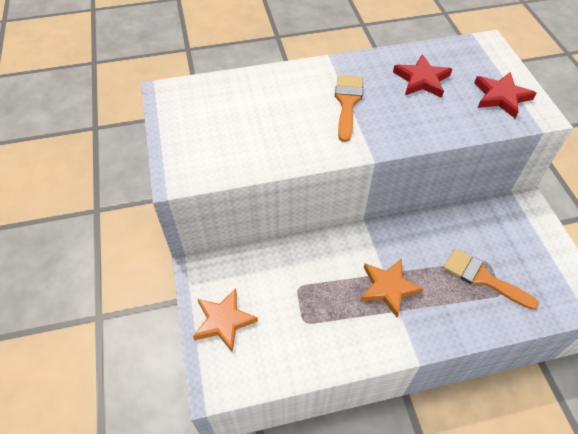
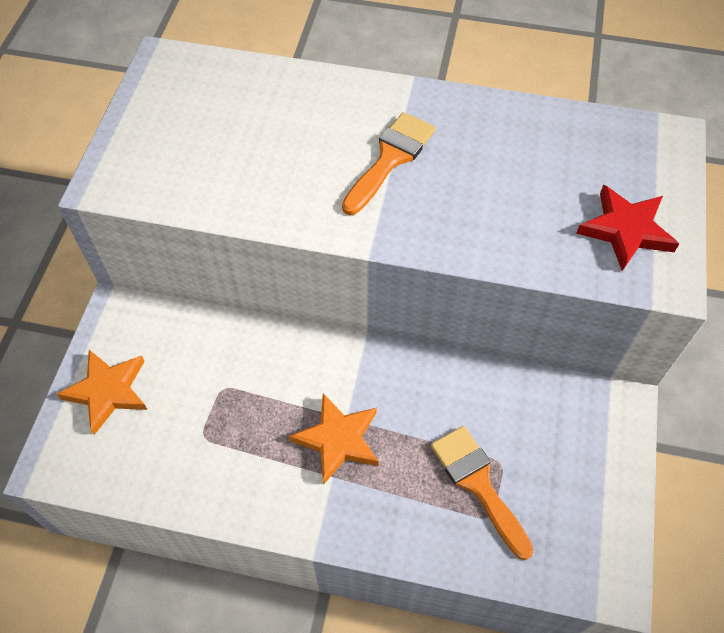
camera: 25 degrees right, 5 degrees up
(422, 80) = (523, 161): red star -> none

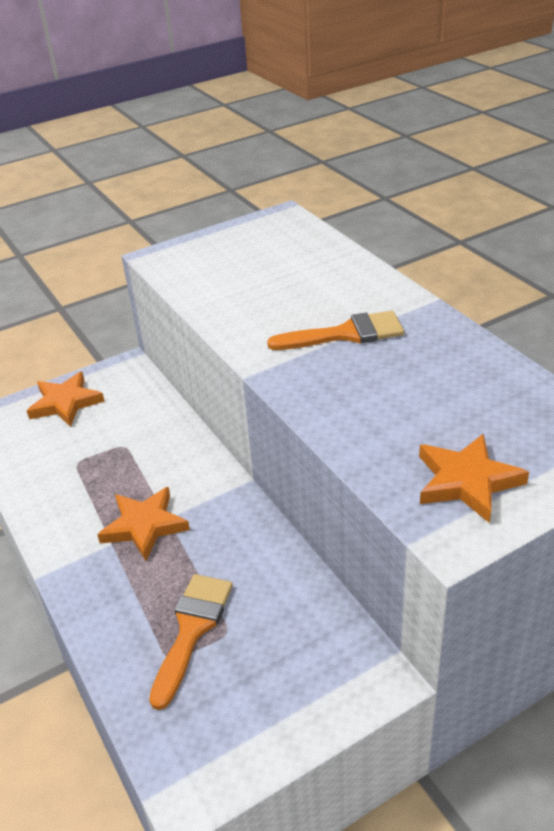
camera: 50 degrees right, 20 degrees down
(625, 230) = (466, 481): red star -> orange star

